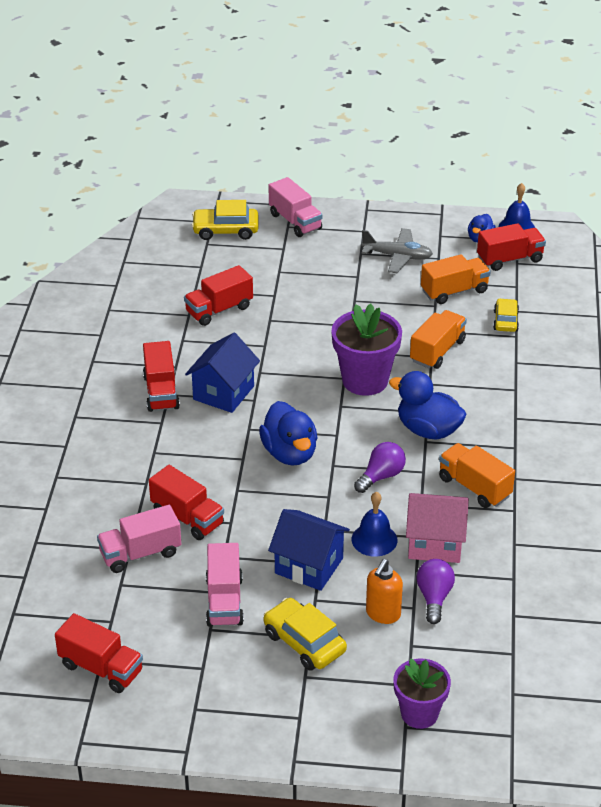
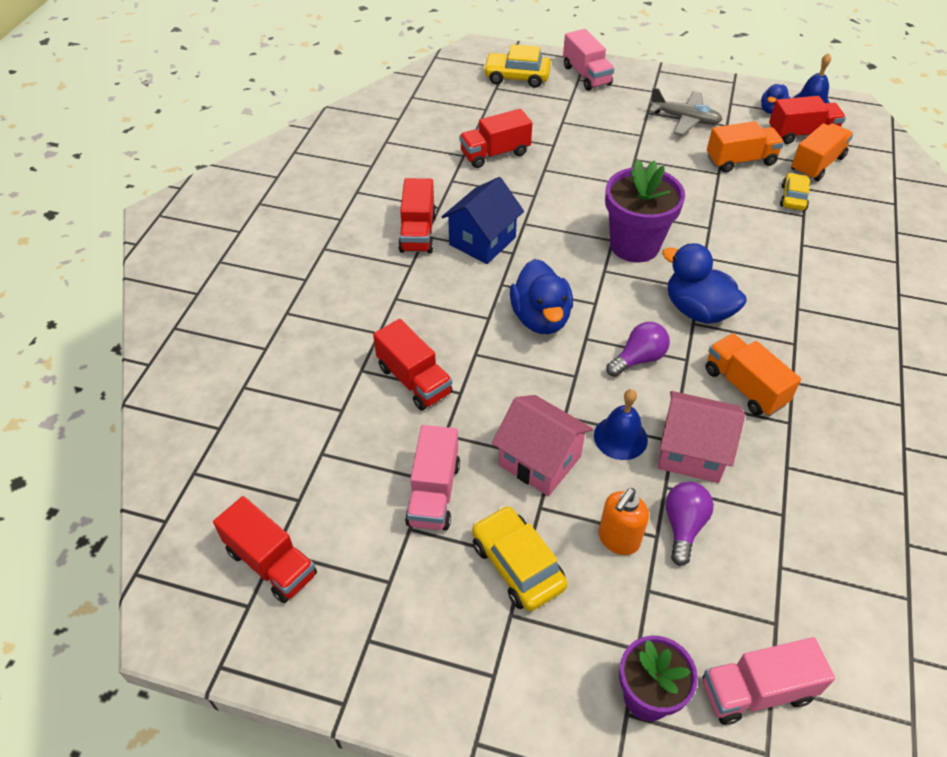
camera: 10 degrees right, 10 degrees up
(140, 553) = (352, 417): pink truck -> pink truck (756, 691)
(309, 566) = (539, 461): blue house -> pink house
(437, 351) = (716, 222): orange truck -> orange truck (817, 164)

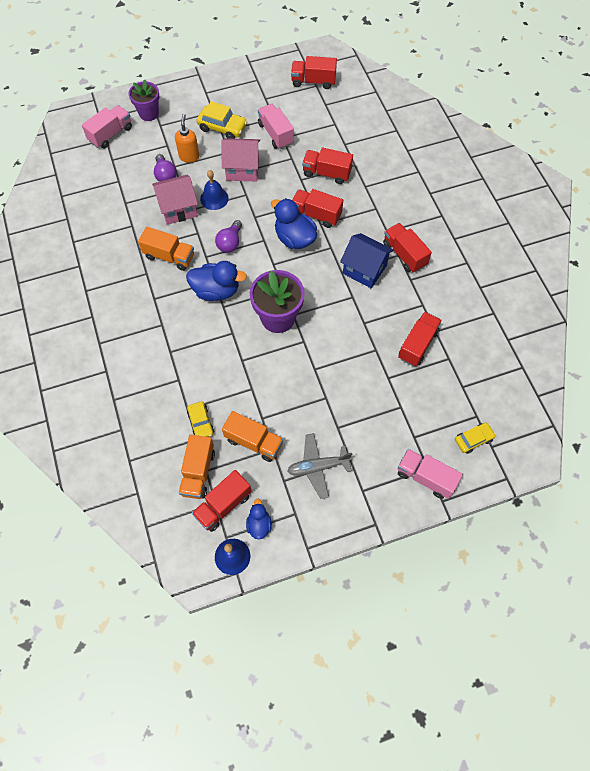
camera: 145 degrees right, 15 degrees up
(482, 241) = (364, 269): blue house -> blue house turned 60 degrees counterclockwise
(484, 332) = (316, 215): none -> red truck
(517, 77) = (473, 439): yellow car -> yellow car, size x0.65
(740, 160) = (253, 442): orange truck -> orange truck turned 105 degrees counterclockwise

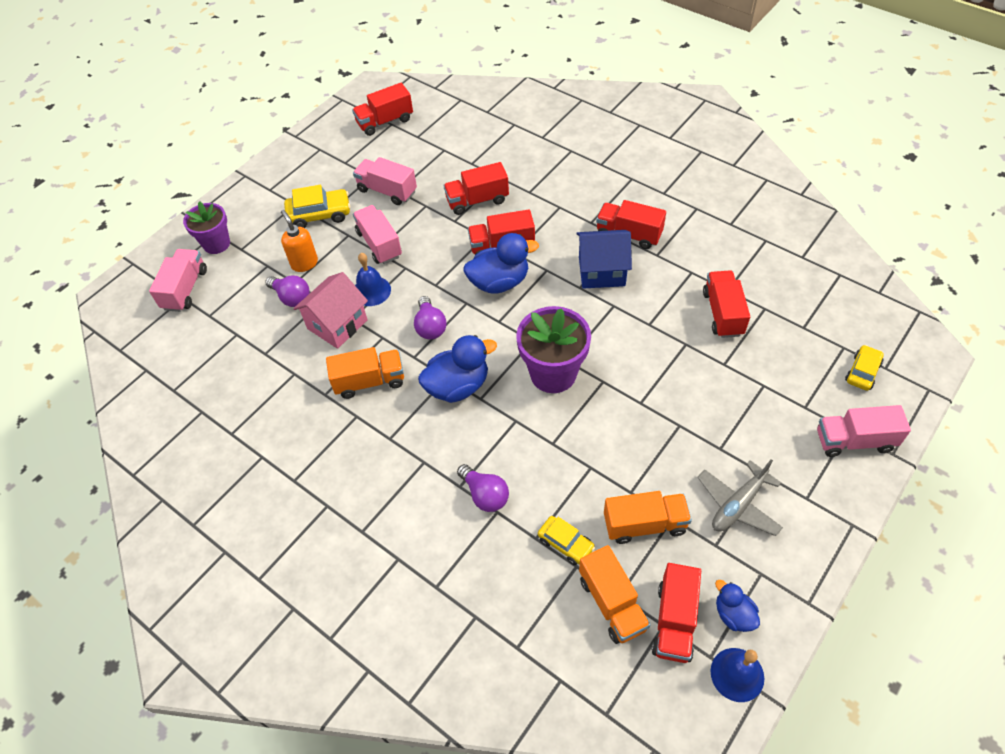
camera: 30 degrees left, 10 degrees down
(179, 365) = (485, 495): none -> purple light bulb
(242, 169) = (379, 244): pink house -> pink truck
(294, 238) = (499, 282): blue duck -> blue duck turned 150 degrees clockwise

